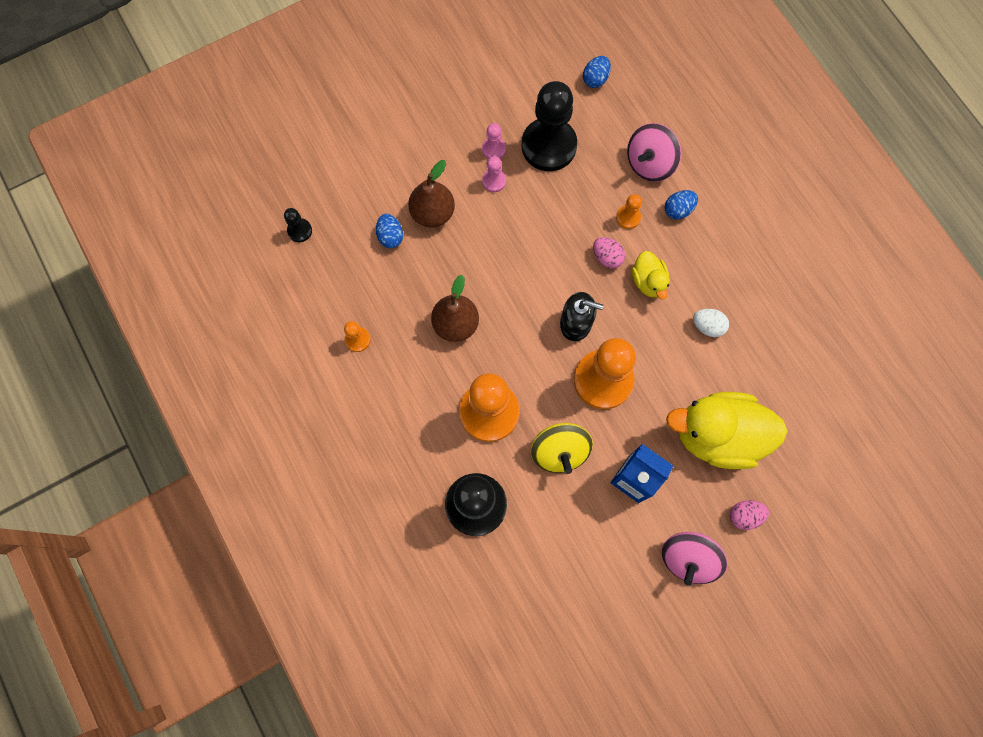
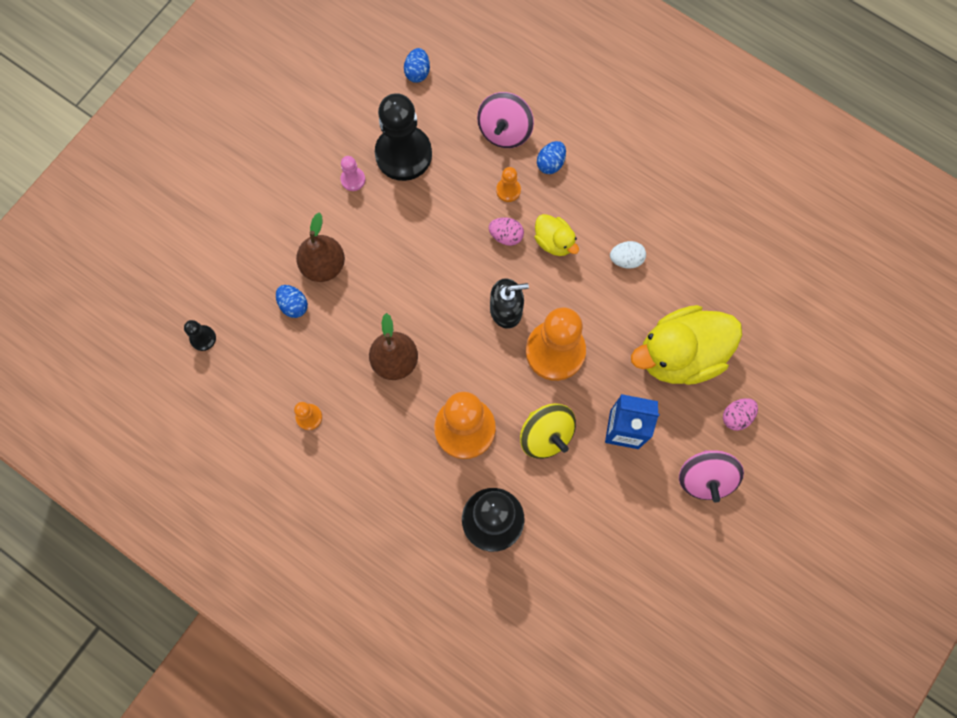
camera: 25 degrees left, 0 degrees up
(494, 181) = (367, 210): pink pawn -> none

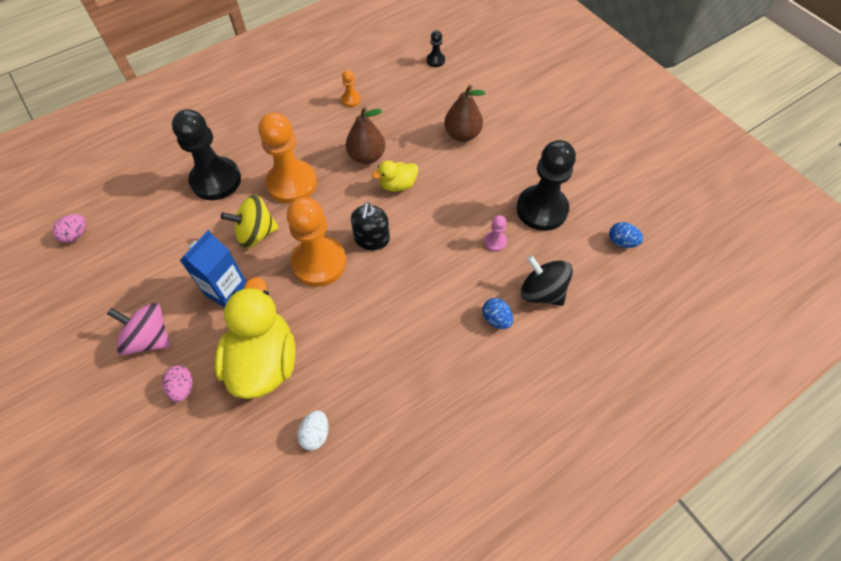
camera: 110 degrees right, 15 degrees down
(293, 305) = (438, 111): blue egg -> none
(353, 179) = (529, 170): pink pawn -> pink pawn (495, 242)
(504, 131) = (542, 292): pink spinning top -> black spinning top
(506, 236) = (438, 260): pink egg -> pink egg (76, 235)
(508, 190) = (481, 275): orange pawn -> none
(554, 241) = (417, 295): yellow duck -> yellow duck (398, 185)
(626, 259) = (375, 349): white egg -> white egg (315, 434)

